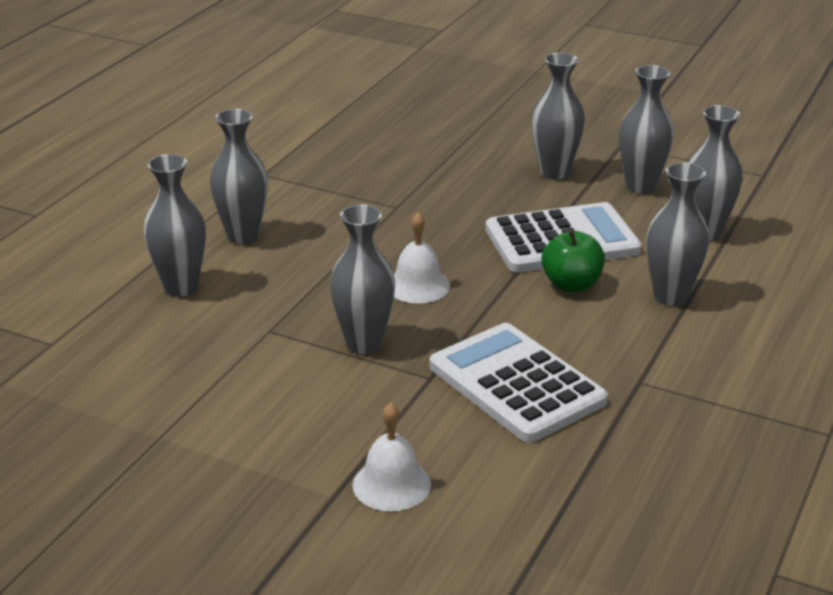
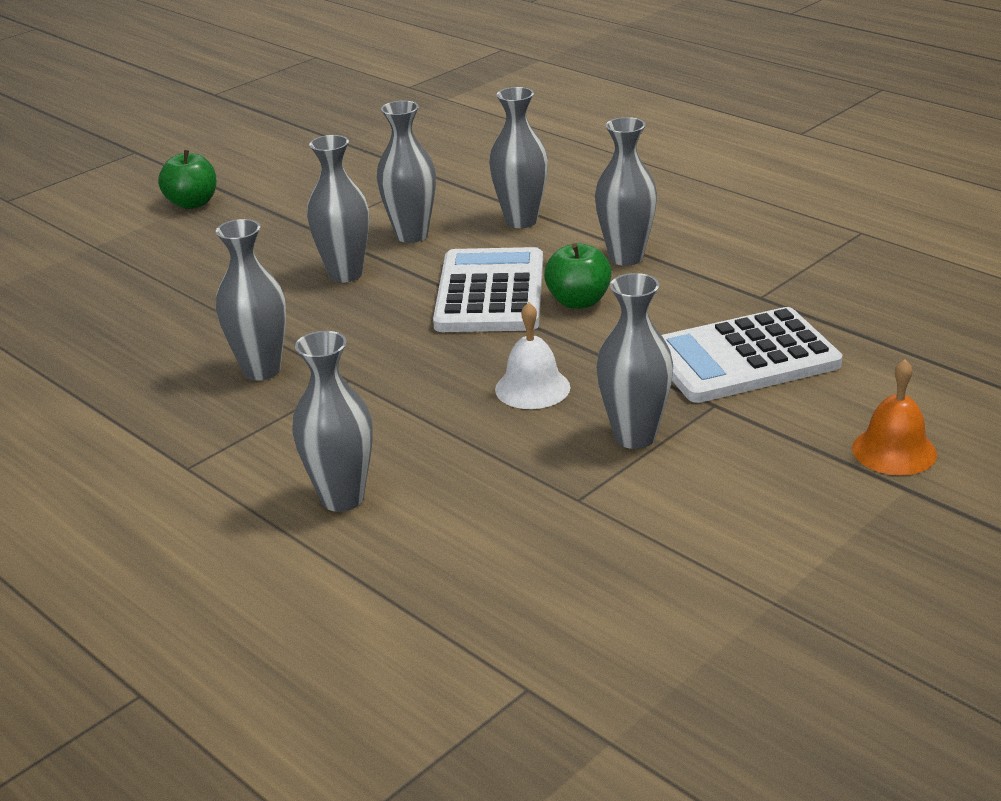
camera: 70 degrees left, 0 degrees up
(181, 287) = (441, 560): grey vase -> grey vase (261, 370)
(391, 484) = (894, 451): white bell -> orange bell
(630, 87) = (192, 203): none -> green apple

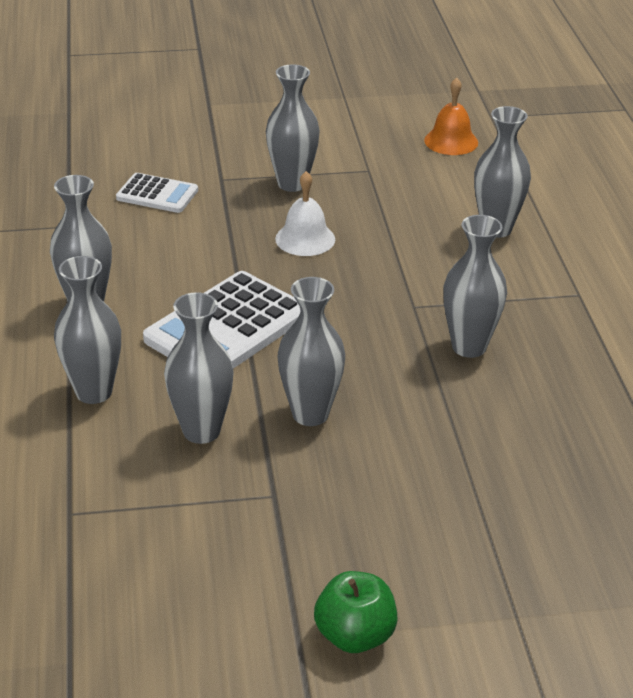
camera: 145 degrees left, 5 degrees up
(578, 301) = (181, 285): green apple -> none
(743, 358) = (157, 194): white calculator -> white calculator, size x0.55
(894, 451) = (181, 118): orange bell -> orange bell (451, 141)

